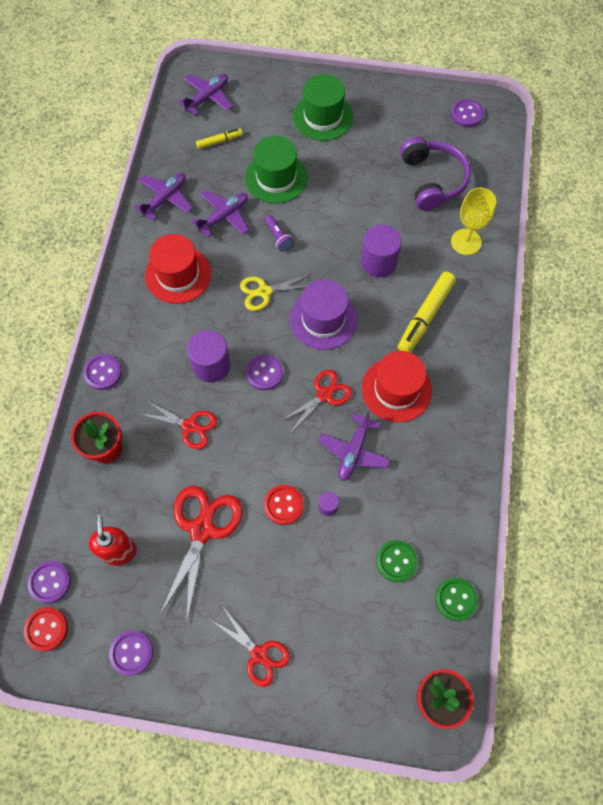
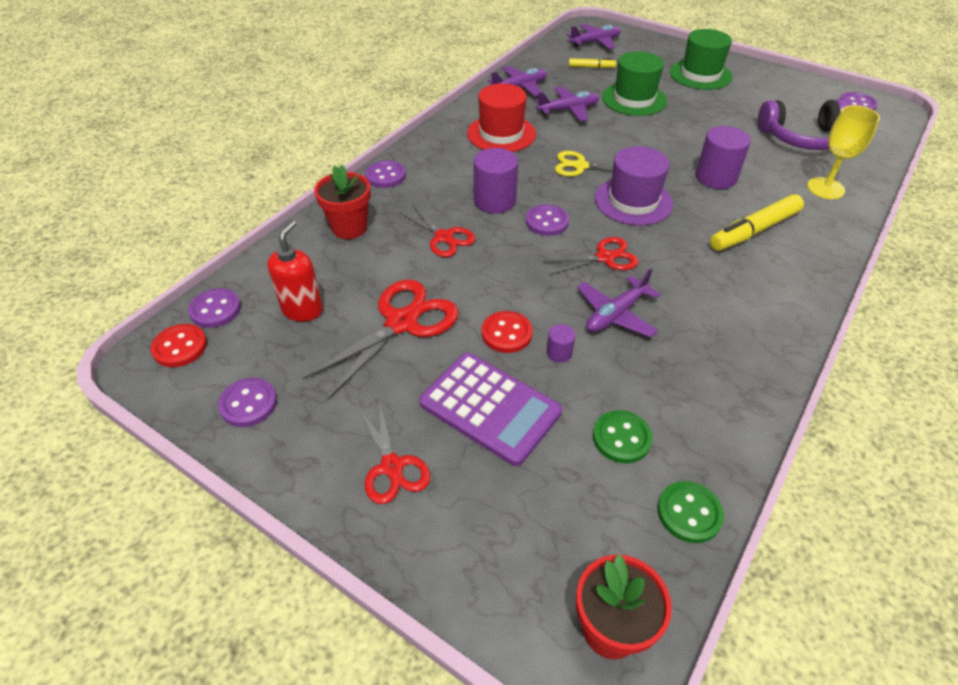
camera: 25 degrees right, 20 degrees down
(278, 237) = (615, 135): purple flashlight -> none
(301, 577) = (490, 408): none -> purple calculator
(396, 389) = (693, 278): red hat -> none
(432, 180) = (801, 137): purple headphones -> purple headphones turned 75 degrees clockwise

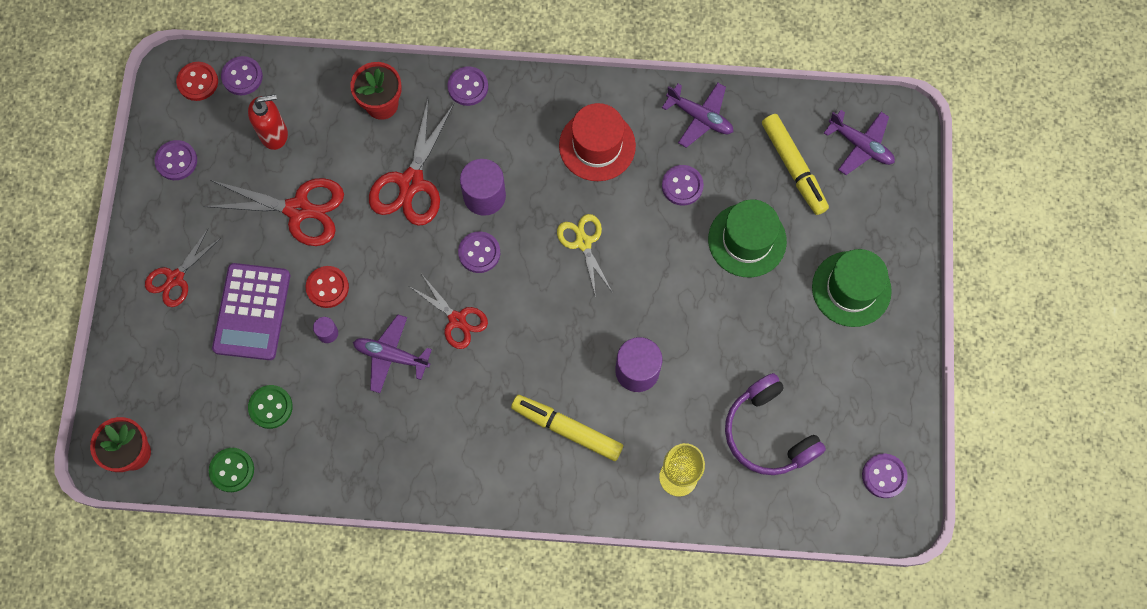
camera: 60 degrees right, 25 degrees up
(444, 237) = (411, 183): red scissors -> red scissors, size x1.60
(568, 110) = (682, 186): purple plane -> purple button
(591, 67) = (793, 167): yellow marker -> yellow marker, size x1.87
(633, 201) = (553, 311): purple hat -> none

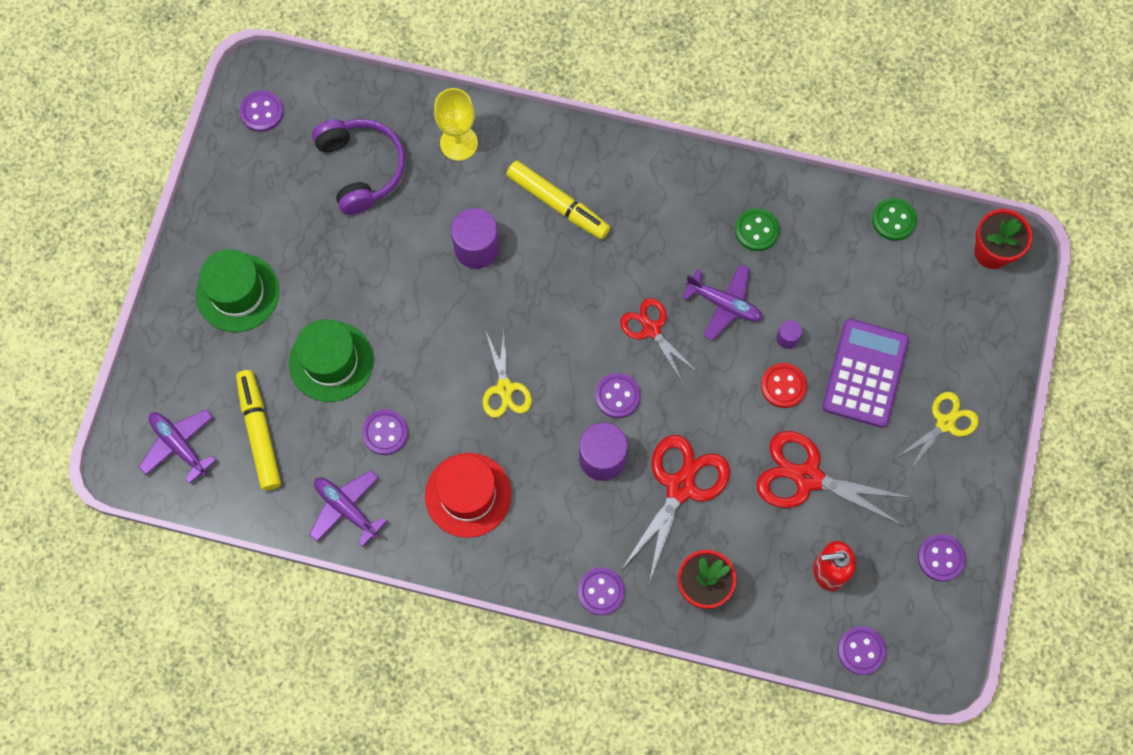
camera: 170 degrees left, 0 degrees up
(175, 278) = (945, 423): red scissors -> yellow scissors
(198, 82) = (913, 653): red button -> none
(270, 407) = (851, 273): green button -> green button (756, 230)

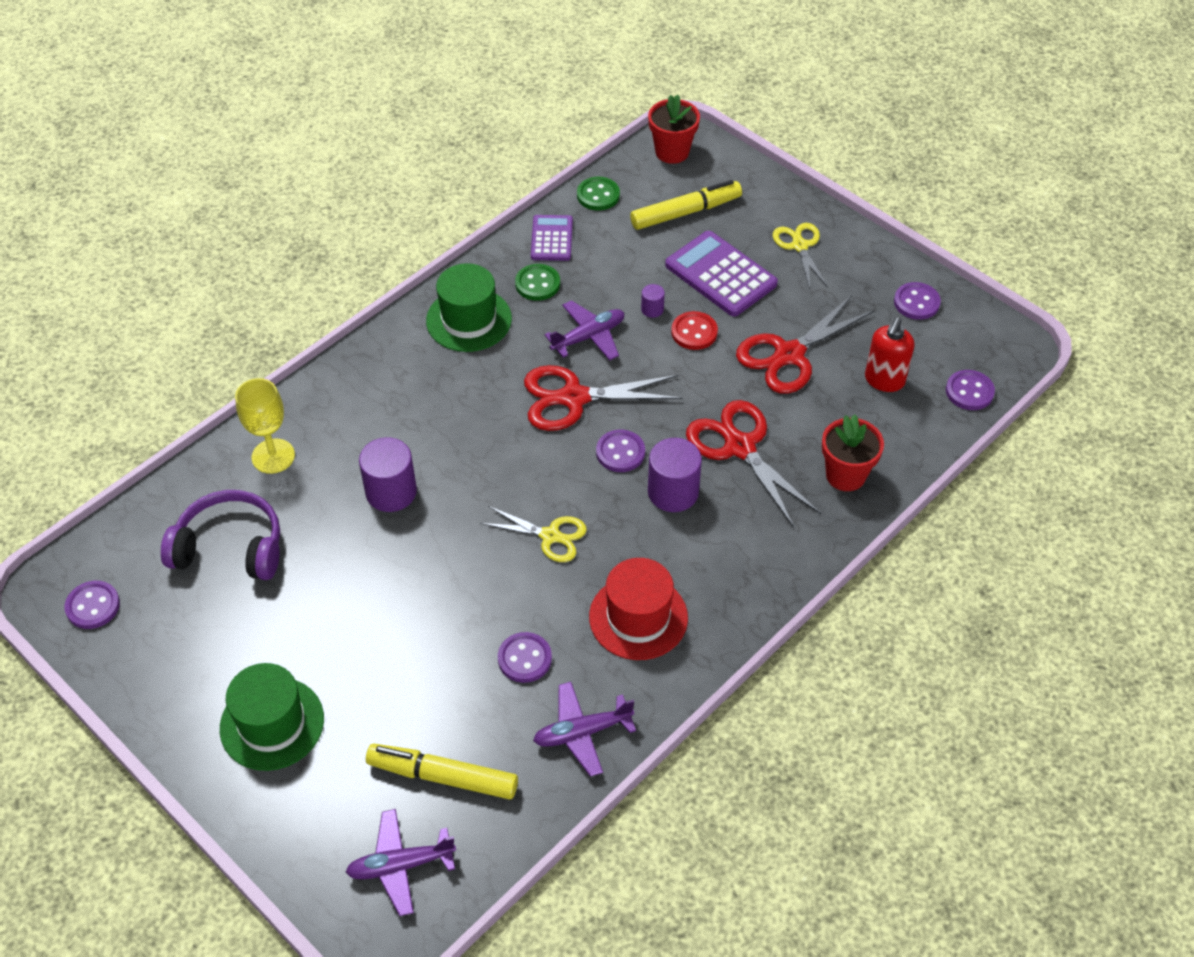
camera: 60 degrees left, 20 degrees down
(331, 361) = (414, 671): green hat -> green hat (469, 320)
(558, 204) = (398, 409): yellow marker -> yellow marker (685, 212)
(601, 591) = (804, 554): purple button -> none
(651, 329) = (574, 398): red scissors -> red scissors, size x1.60
(816, 211) = (551, 238): none -> purple calculator

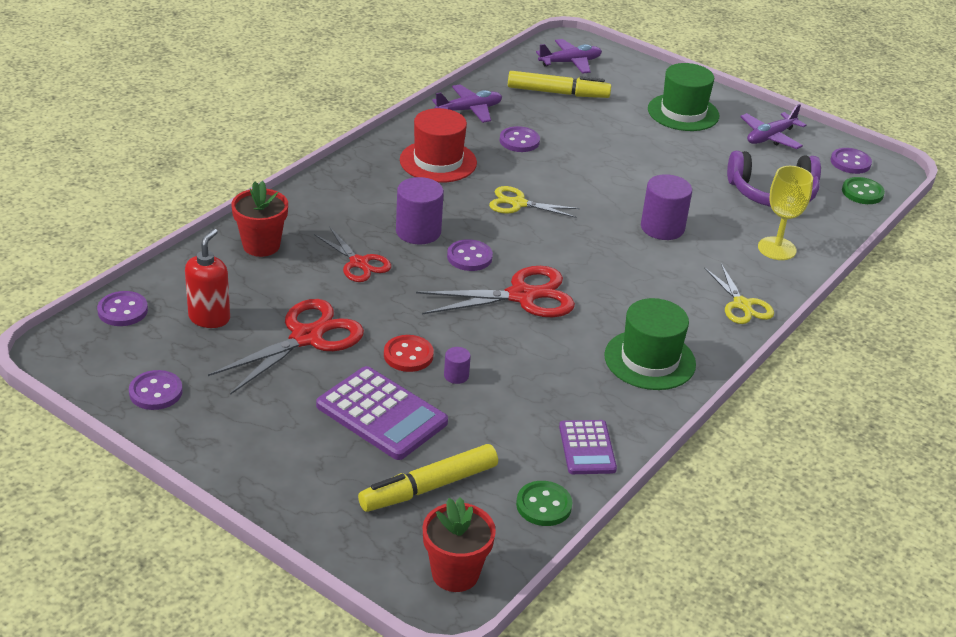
camera: 170 degrees right, 15 degrees down
(537, 284) = (588, 397): green button -> green button (862, 192)
(588, 337) = (519, 348): purple plane -> purple plane (770, 137)
(739, 447) = (359, 263): red scissors -> red scissors, size x0.63
(799, 246) = (285, 450): yellow scissors -> yellow scissors (742, 305)

